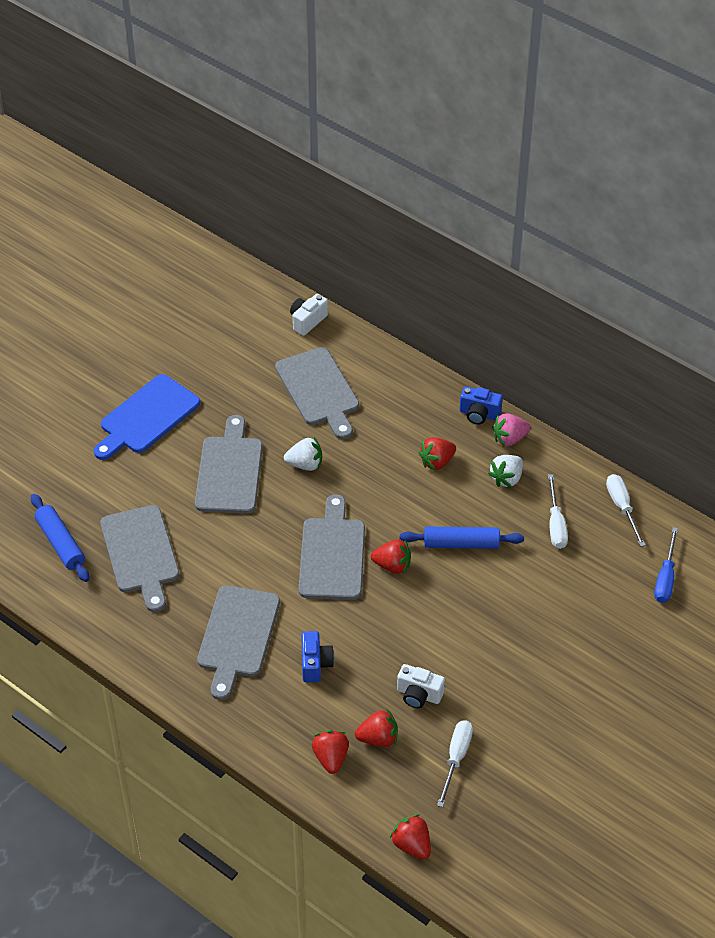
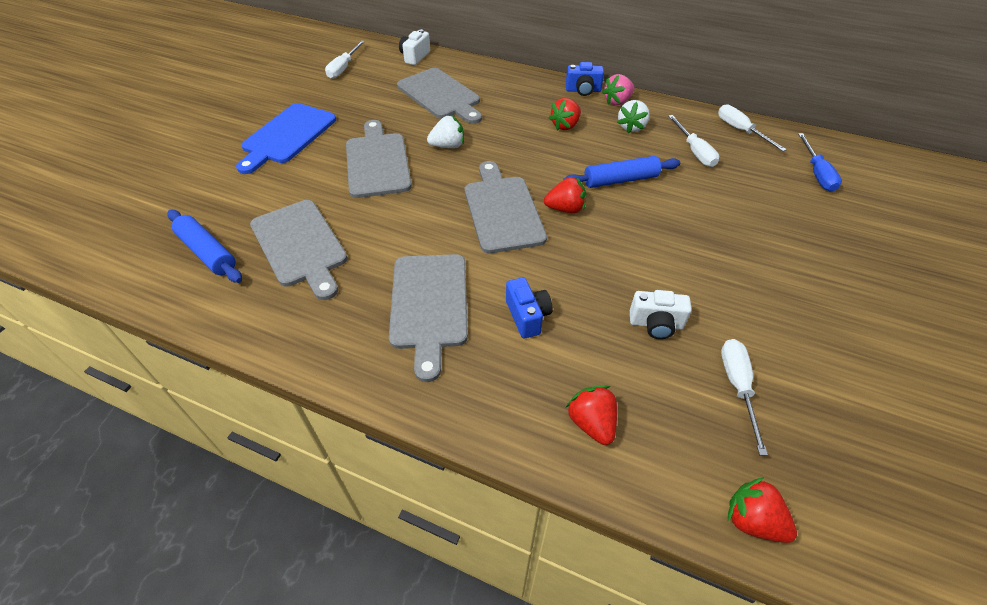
camera: 15 degrees left, 0 degrees up
(223, 324) = (343, 68): none -> white screwdriver
(378, 738) = (636, 384): red strawberry -> none

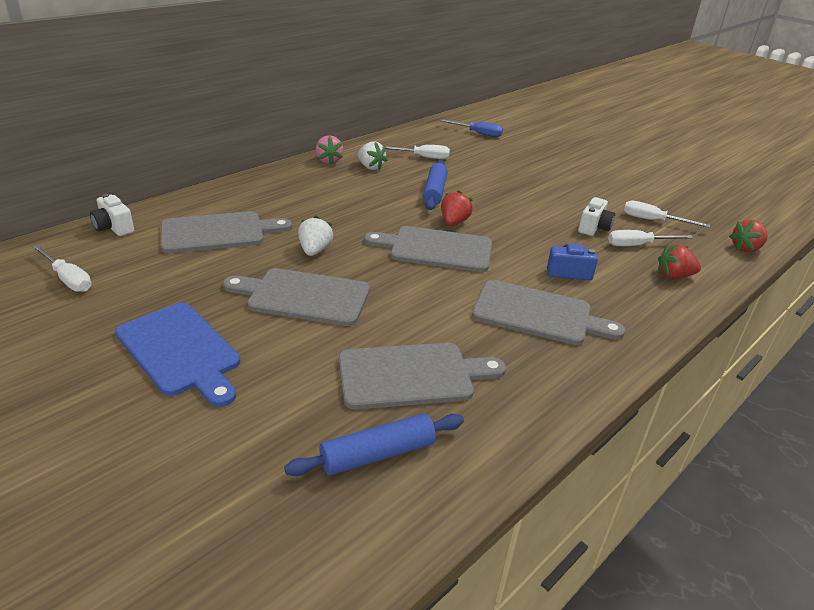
camera: 70 degrees left, 15 degrees down
(565, 125) = (341, 190): red strawberry -> none
(583, 90) = (296, 168): blue camera -> none
(740, 131) = (412, 136): white screwdriver -> white screwdriver (638, 245)

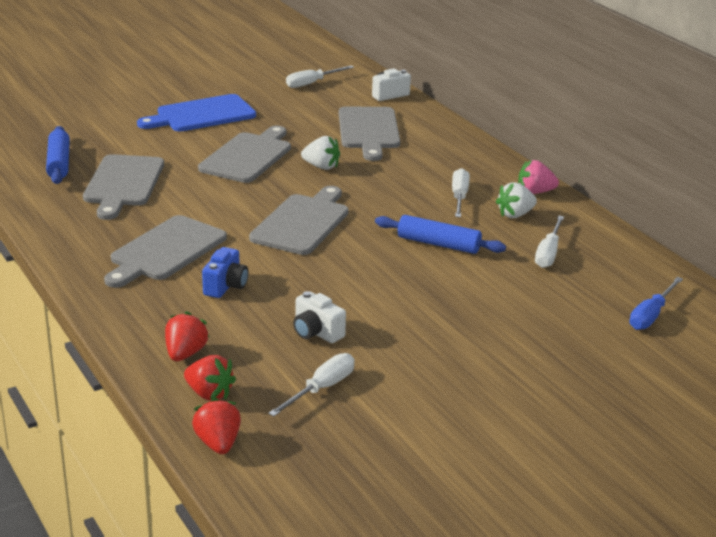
camera: 105 degrees right, 5 degrees down
(454, 222) = (357, 242): red strawberry -> red strawberry (209, 394)
(638, 245) = (262, 352): white screwdriver -> white screwdriver (459, 197)

